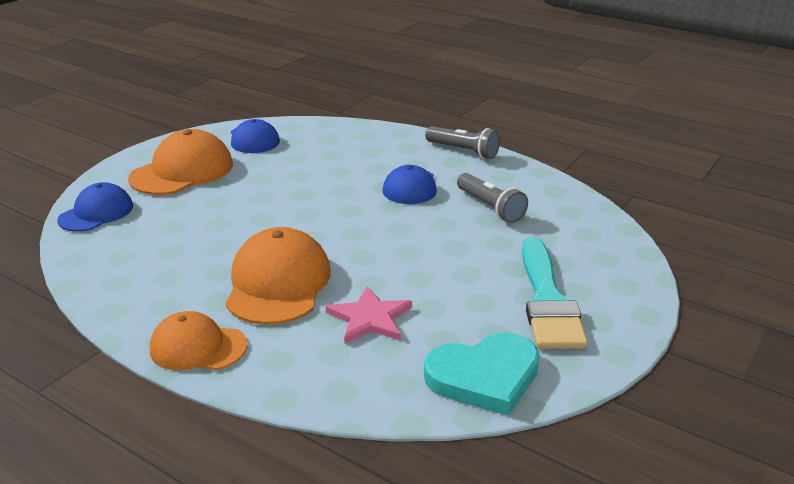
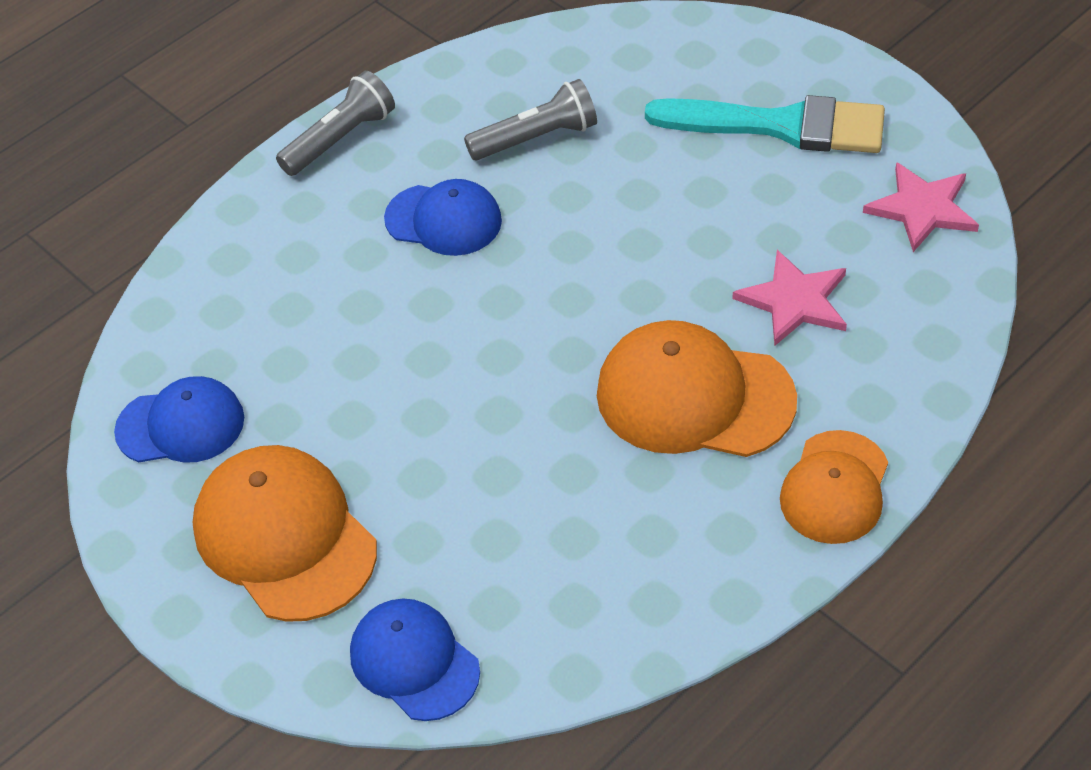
camera: 75 degrees left, 20 degrees up
(484, 377) = (922, 208): turquoise heart -> pink star

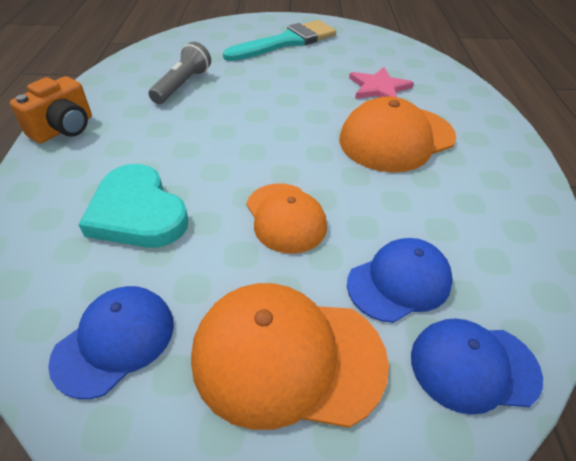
camera: 50 degrees left, 5 degrees down
(309, 306) = (137, 212): none -> turquoise heart
(340, 139) = (64, 129): grey flashlight -> orange camera
(444, 220) = (174, 134): blue cap -> blue cap (399, 282)
(835, 488) = (499, 138): orange cap -> orange cap (285, 217)
(922, 208) = (375, 44): pink star -> none

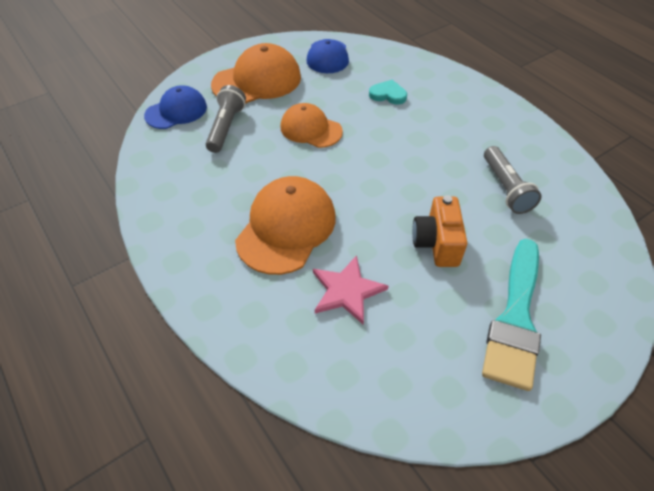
camera: 145 degrees right, 5 degrees up
(64, 129) = (507, 112): orange camera -> orange camera (436, 243)
(137, 212) = (388, 94): turquoise heart -> turquoise heart, size x0.54
(399, 282) = (226, 127): blue cap -> grey flashlight

